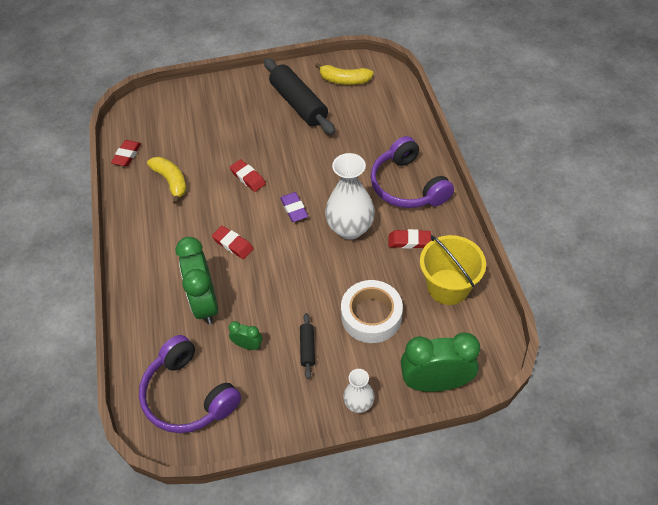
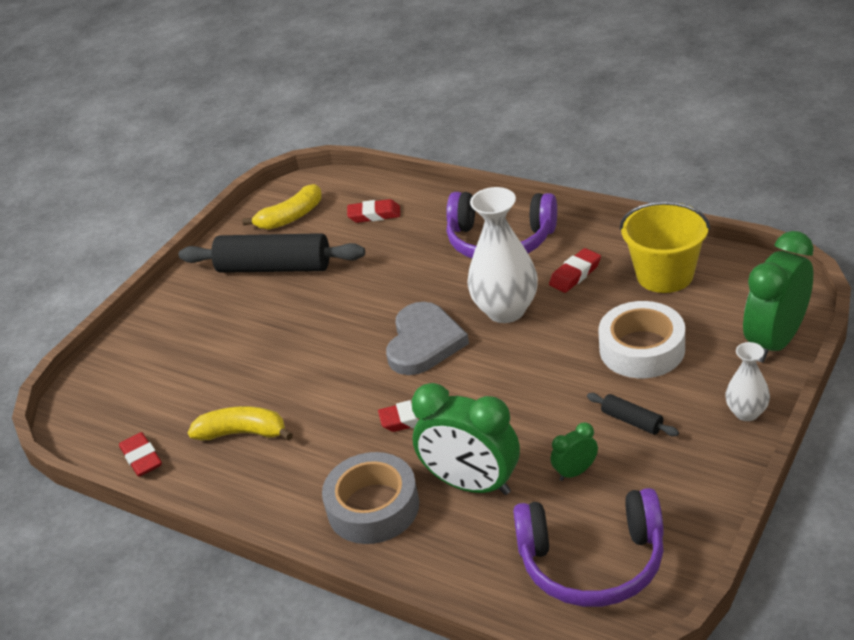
camera: 45 degrees left, 15 degrees down
(160, 271) = (373, 507): none -> grey tape
(248, 178) = (328, 360): red eraser -> red eraser (374, 215)
(294, 209) = (424, 342): purple eraser -> grey heart

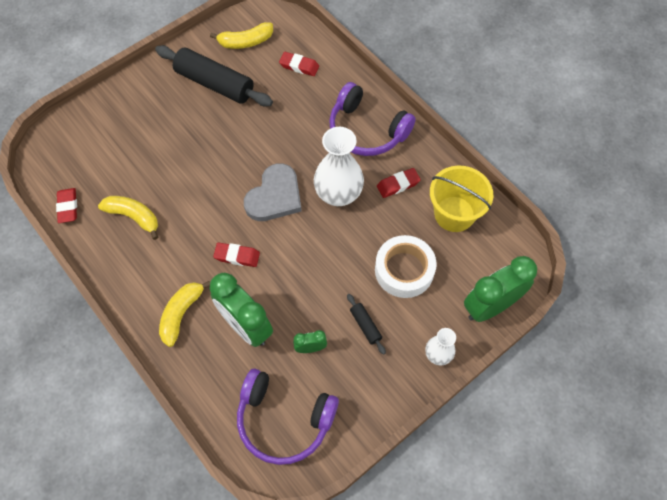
camera: 15 degrees right, 25 degrees up
(373, 507) = (181, 314): grey tape -> yellow banana

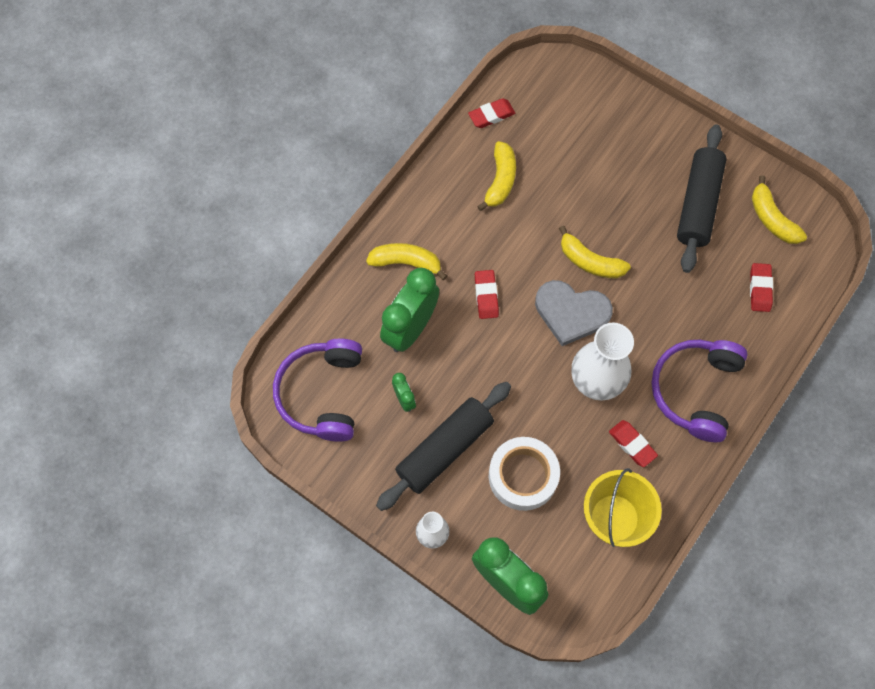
camera: 75 degrees right, 5 degrees up
(235, 170) = (590, 261): none -> yellow banana
(365, 325) = (445, 449): black rolling pin -> black rolling pin, size x2.26

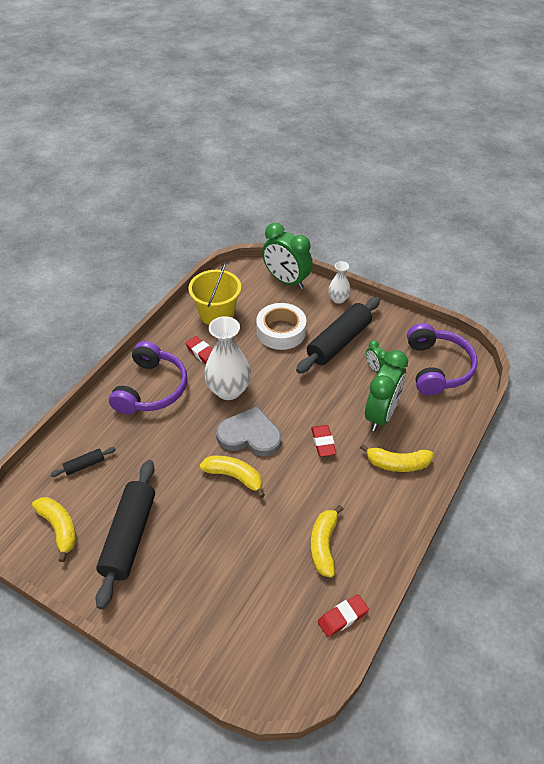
camera: 175 degrees right, 20 degrees down
(760, 289) = (84, 465): red eraser -> black rolling pin

